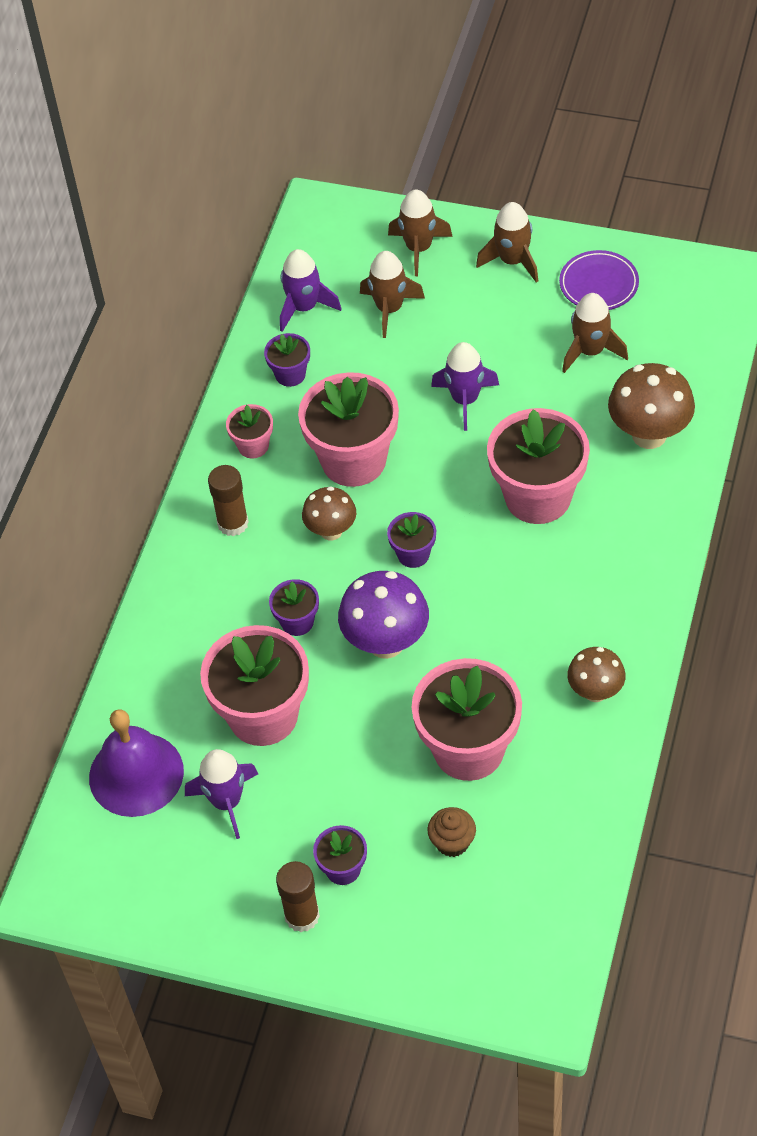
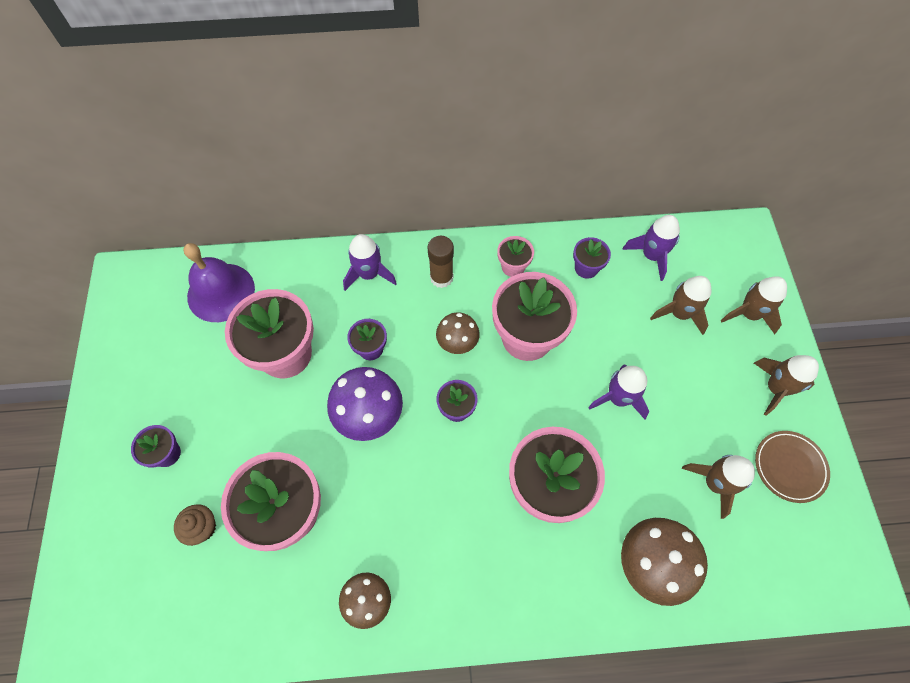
camera: 65 degrees right, 10 degrees up
(226, 801) = (209, 355): purple rocket -> purple rocket (369, 274)
(302, 916) = (124, 438): brown glue stick -> none
(598, 284) = (789, 467): purple plate -> brown plate

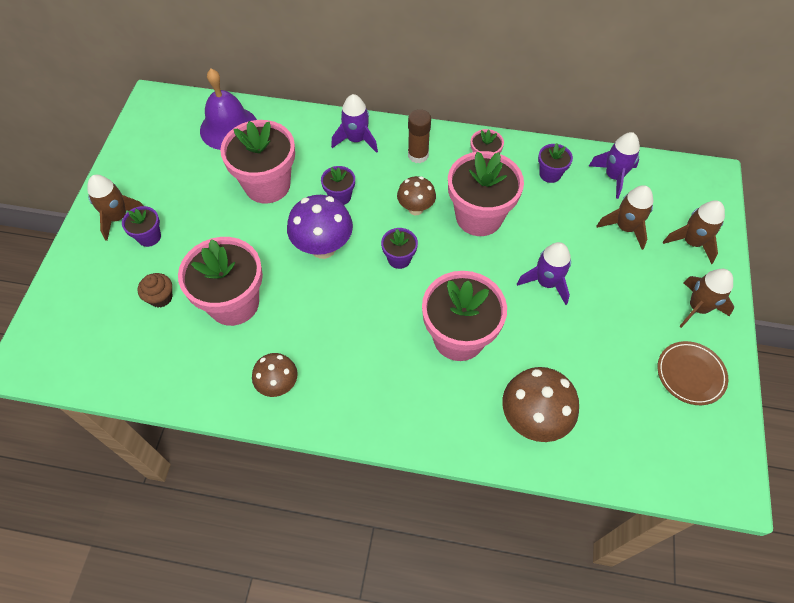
camera: 15 degrees right, 5 degrees down
(714, 483) = (614, 370): brown rocket -> brown rocket (118, 217)

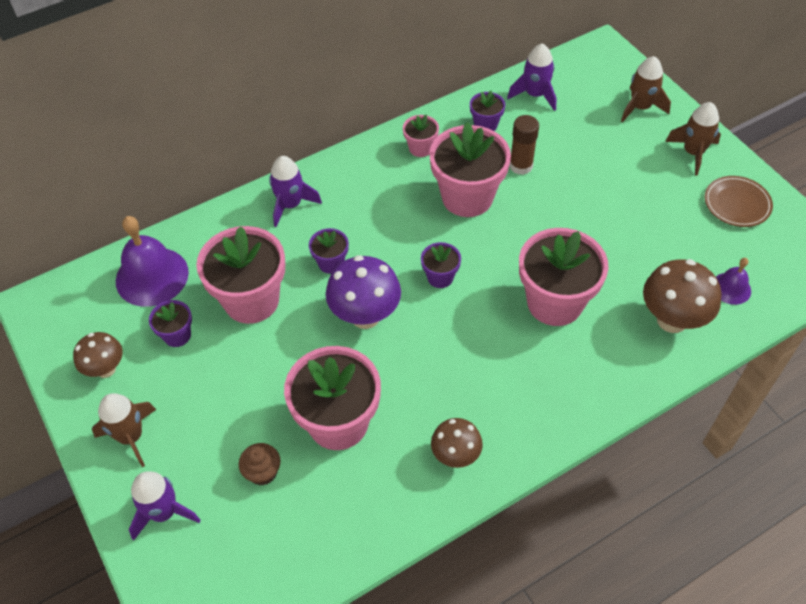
camera: 40 degrees left, 5 degrees down
(149, 237) = (186, 430): purple flower pot -> purple flower pot (177, 335)
(416, 209) = (409, 227): brown mushroom -> brown mushroom (106, 369)
(418, 155) = (361, 181): brown glue stick -> brown glue stick (521, 166)
(546, 282) = (573, 211): purple rocket -> purple rocket (163, 512)
(609, 434) = (731, 288): none -> purple bell
(625, 228) = (584, 129): brown rocket -> none

